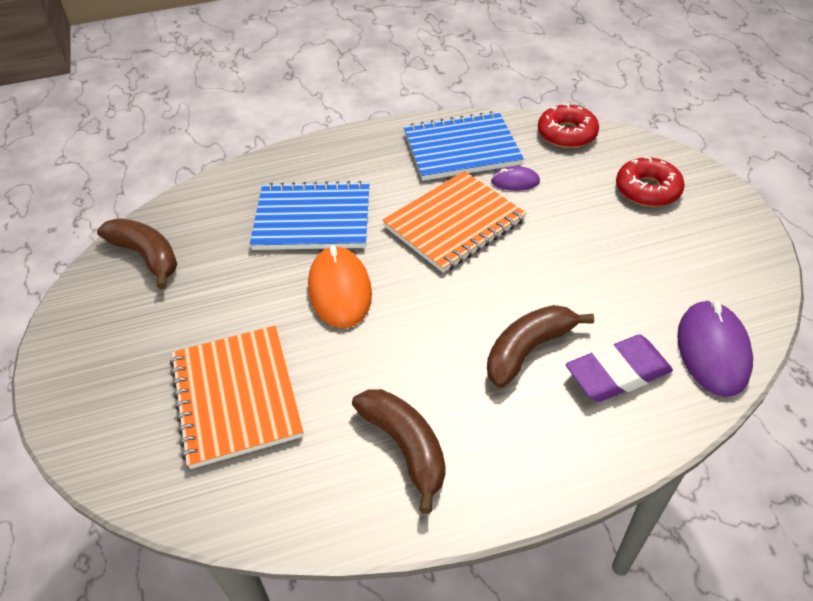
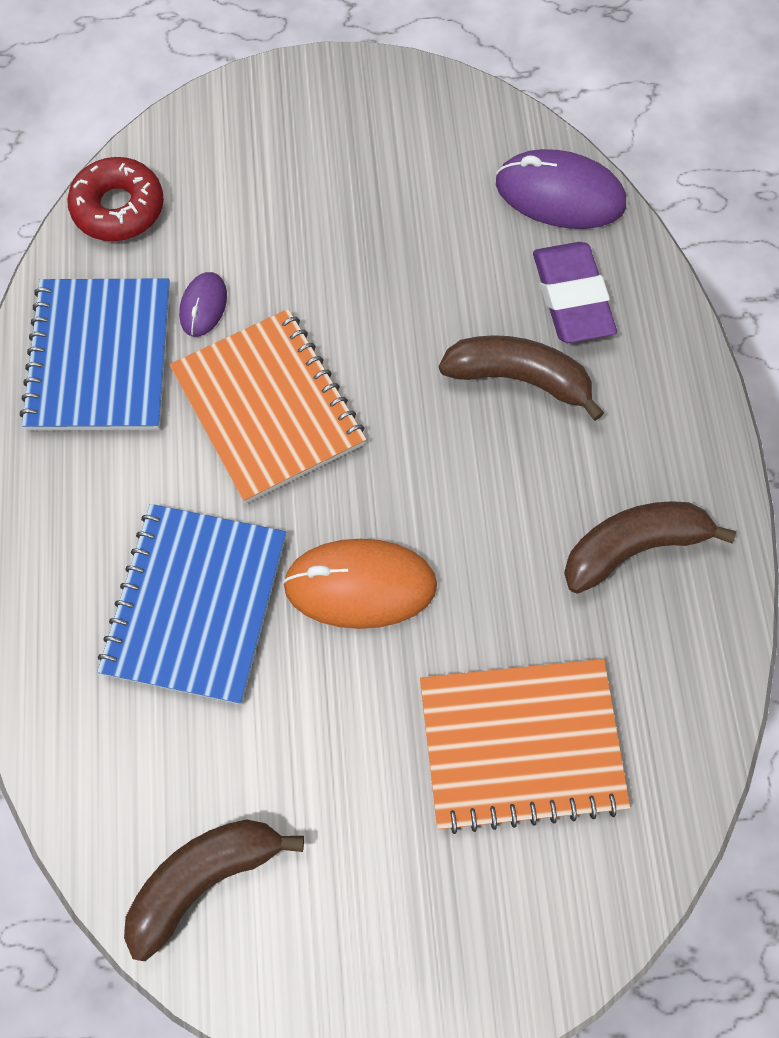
camera: 80 degrees left, 20 degrees up
(528, 350) = (519, 379): brown banana -> brown banana turned 135 degrees clockwise
(647, 190) = (276, 155): red donut -> none

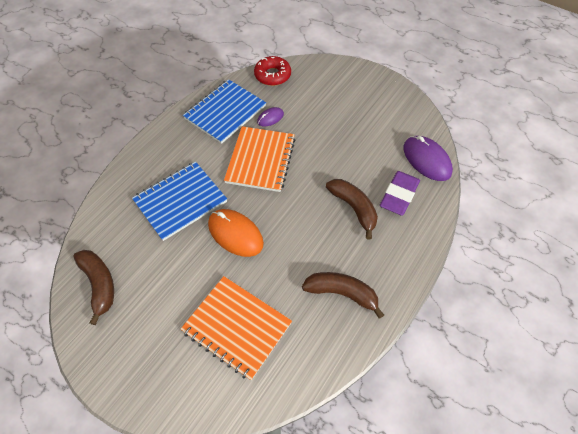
camera: 40 degrees right, 10 degrees down
(204, 880) = (99, 284): brown banana -> brown banana turned 60 degrees clockwise

